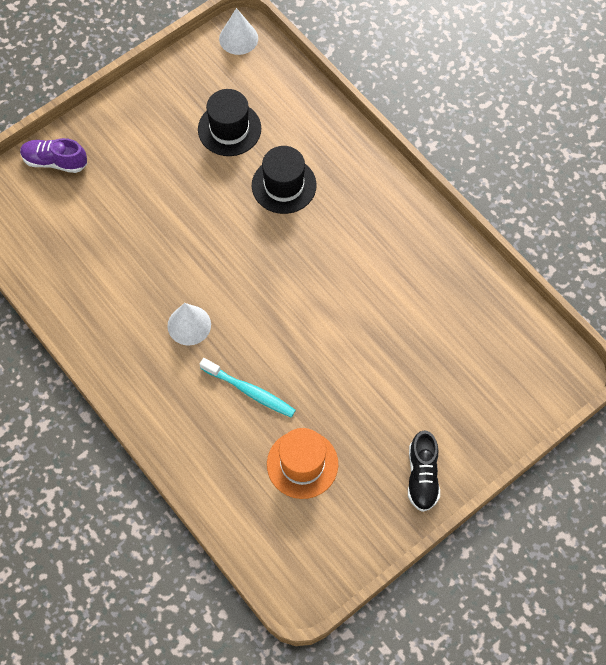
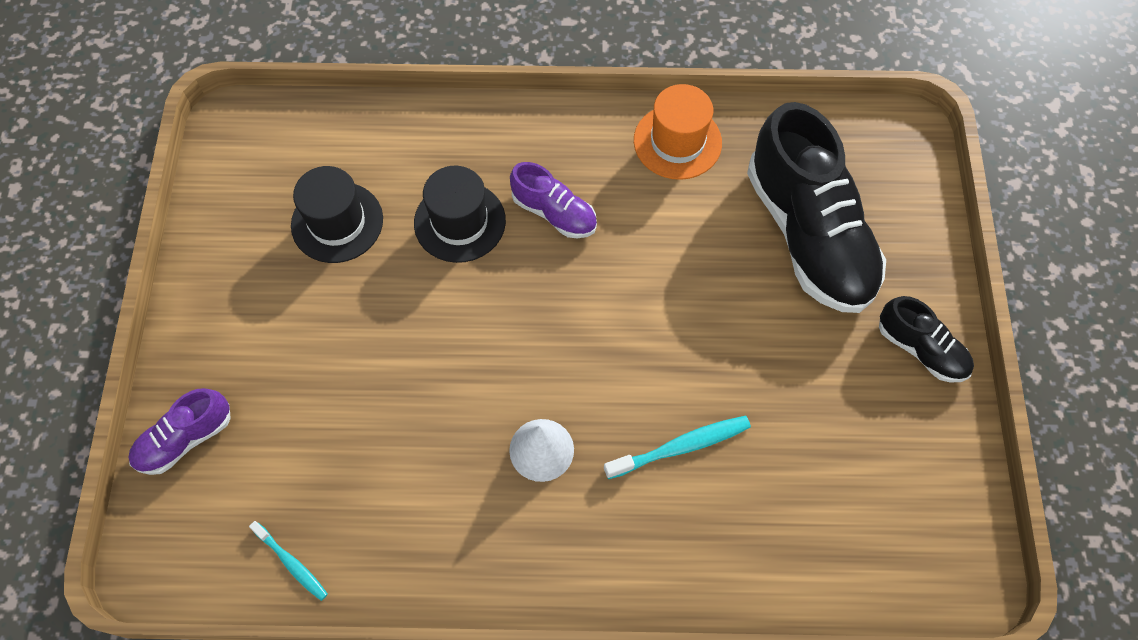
camera: 50 degrees left, 0 degrees up
(34, 259) = (291, 563): none -> turquoise toothbrush
(238, 38) = (236, 130): white cone -> none
(302, 464) = (815, 459): orange hat -> orange hat (677, 142)
(333, 226) = (554, 212): none -> purple shoe
(443, 366) = (808, 234): none -> black shoe

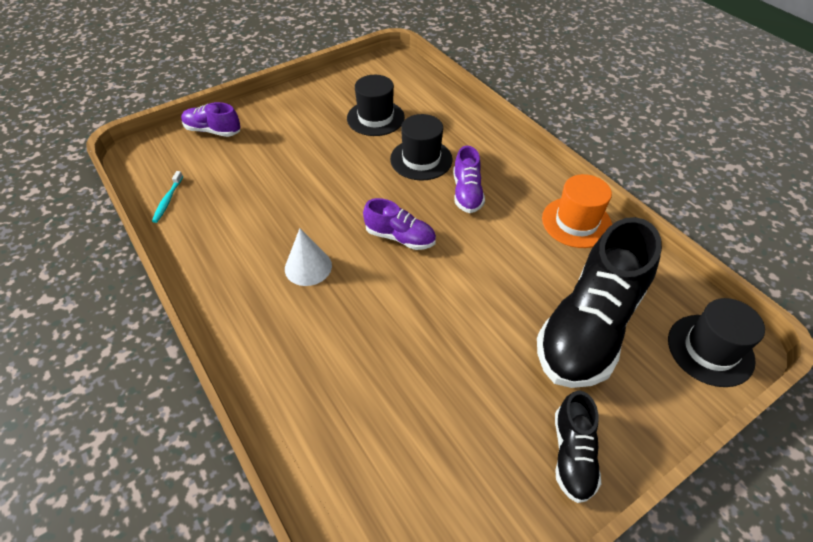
camera: 55 degrees right, 15 degrees down
(569, 326) = (400, 237): none -> purple shoe
(680, 447) = (364, 337): turquoise toothbrush -> none
(896, 158) = (710, 350): none -> black hat

